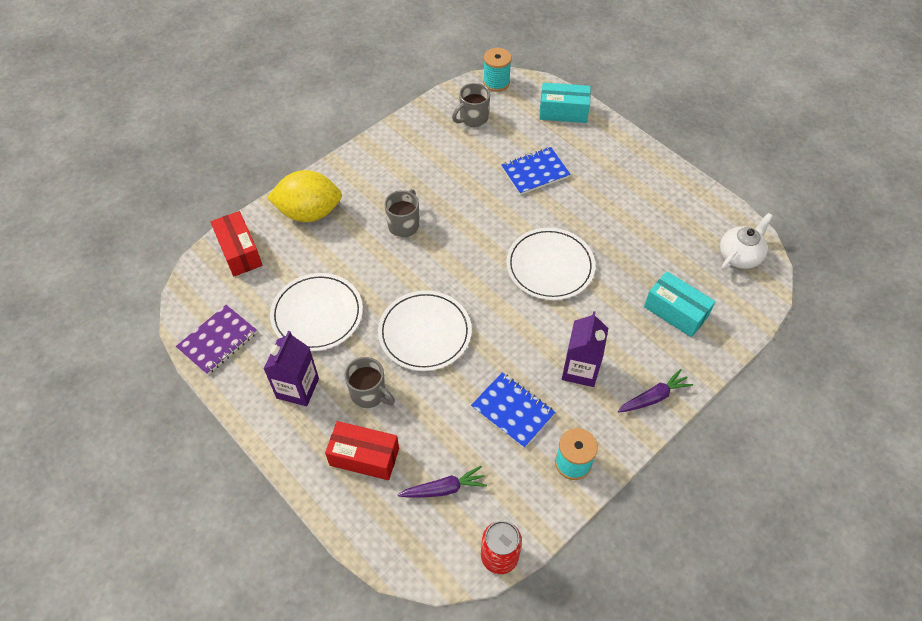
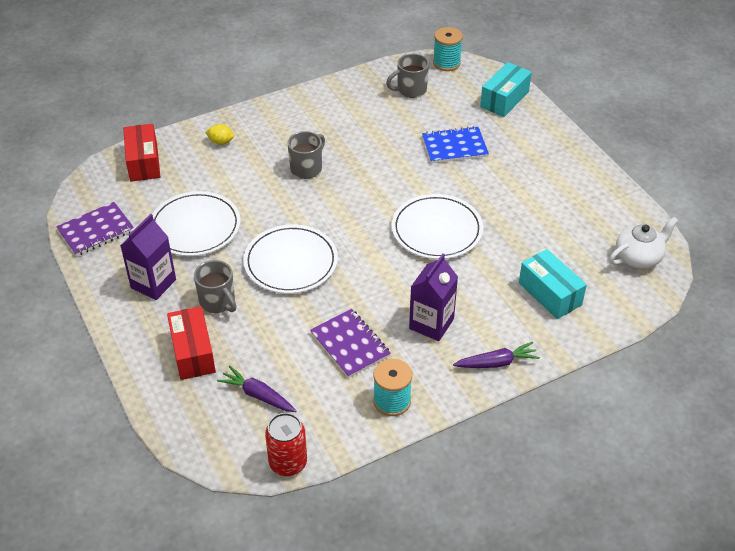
camera: 15 degrees right, 10 degrees down
(309, 212) = (221, 142): yellow lemon -> yellow lemon, size x0.41
(364, 457) = (193, 353): red box -> red box turned 45 degrees clockwise
(444, 488) = (257, 395): purple carrot -> purple carrot turned 150 degrees counterclockwise
(513, 411) = (350, 345): blue notebook -> purple notebook
(563, 112) = (504, 99): turquoise box -> turquoise box turned 75 degrees counterclockwise

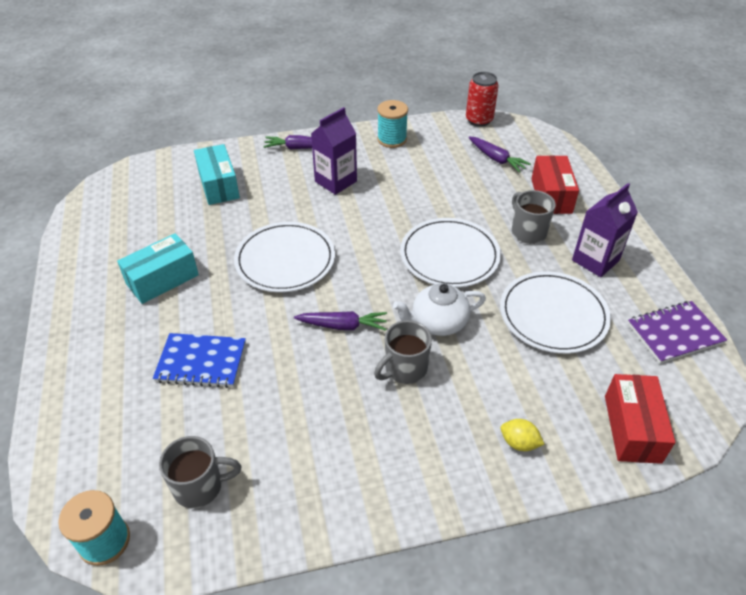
camera: 165 degrees left, 0 degrees up
(350, 345) = (412, 179): purple notebook -> none
(363, 188) = (343, 326): none -> purple carrot
(504, 99) = (77, 431): turquoise box -> turquoise box (162, 279)
(638, 258) = (114, 199): white teapot -> white teapot (438, 322)

